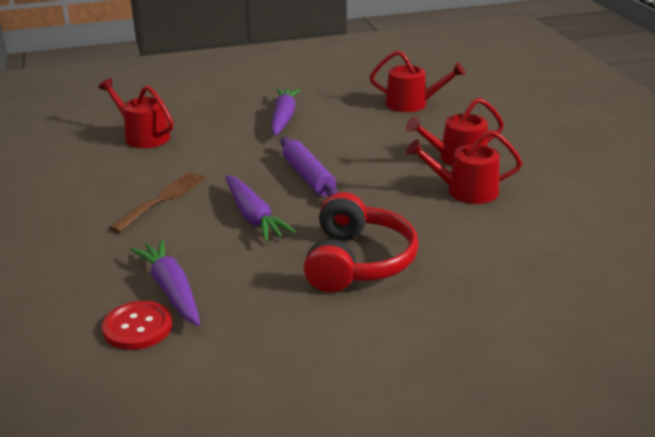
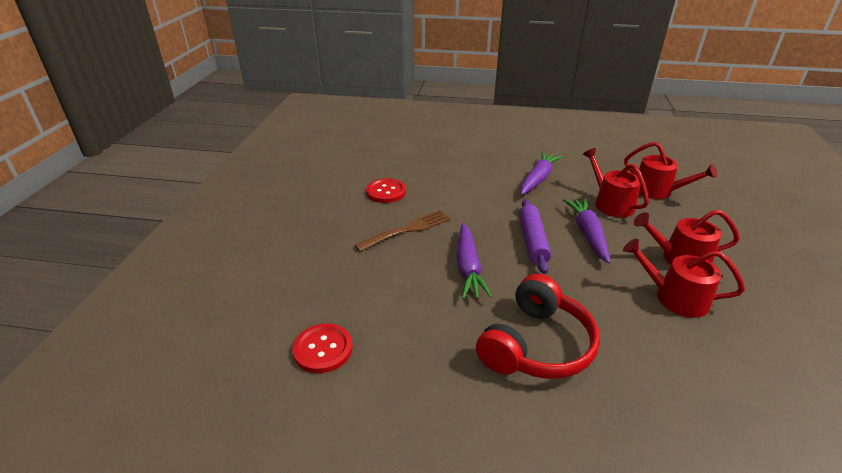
camera: 25 degrees right, 5 degrees up
(111, 168) = (386, 192): none -> red button
(143, 136) = (423, 170): red watering can -> red watering can (610, 203)
(171, 290) = (367, 321): purple carrot -> purple carrot (587, 234)

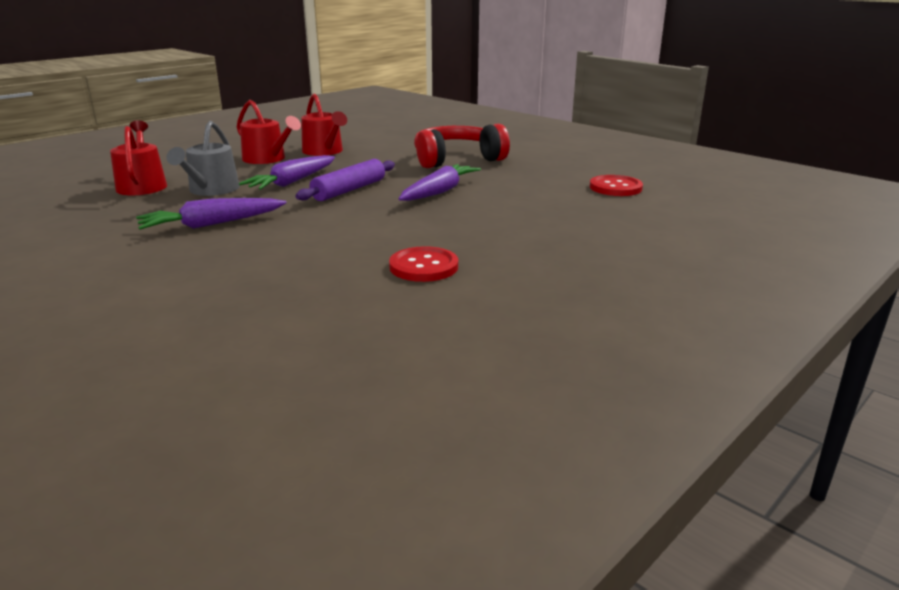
camera: 145 degrees left, 10 degrees down
(407, 230) = (455, 226): brown fork -> none
(610, 203) = (211, 190): red watering can -> grey watering can

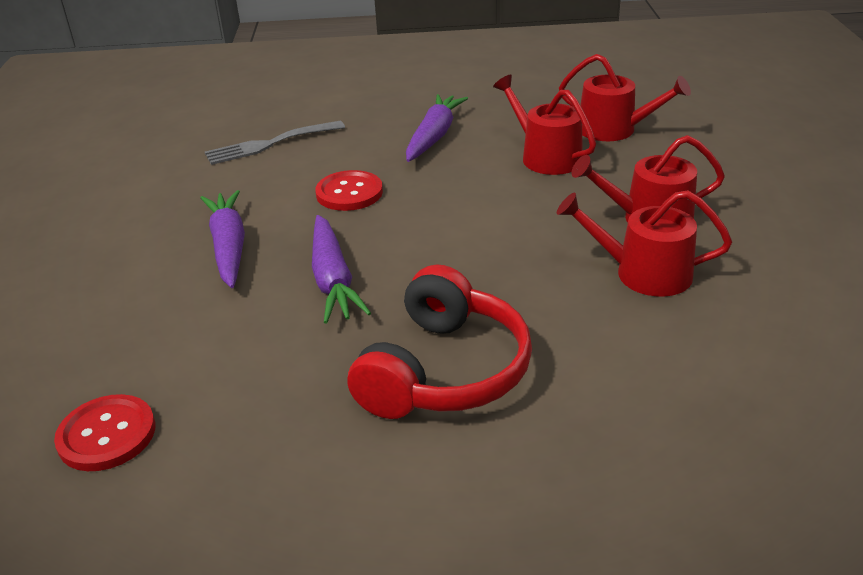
camera: 135 degrees right, 10 degrees up
(211, 190) = (546, 156): grey watering can -> red watering can
(292, 182) = (513, 204): purple carrot -> purple carrot (229, 247)
(304, 273) = (269, 144): none -> grey fork
(349, 190) = (430, 227): purple rolling pin -> none
(423, 266) = (191, 188): red button -> red button (349, 193)

